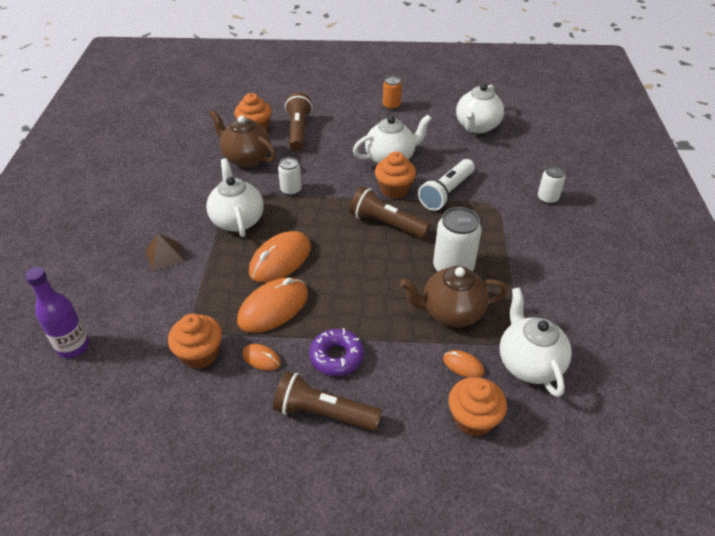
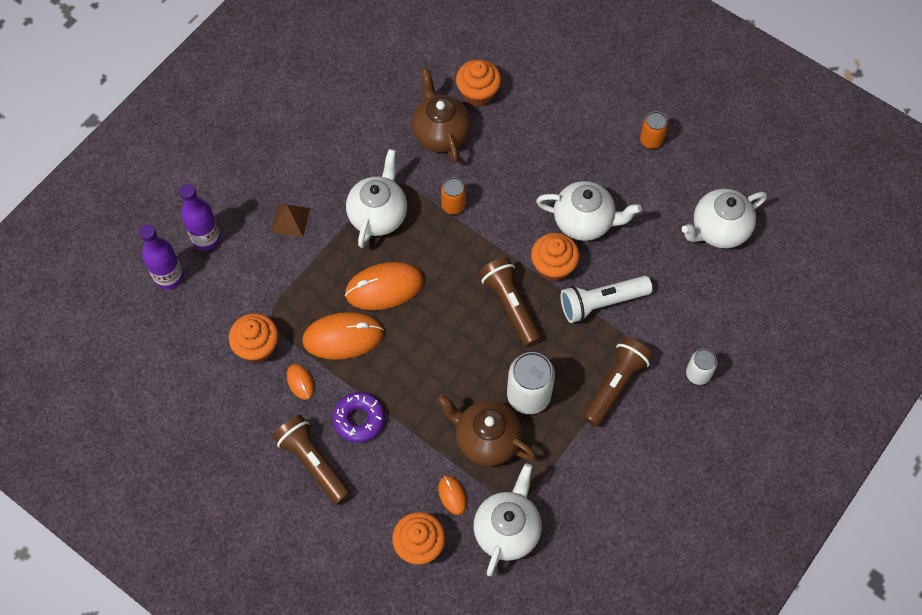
camera: 35 degrees right, 20 degrees up
(93, 302) = (206, 238): none -> purple bottle
(291, 190) = (453, 205): white can -> orange can
(298, 131) = (520, 123): brown flashlight -> brown flashlight (615, 385)

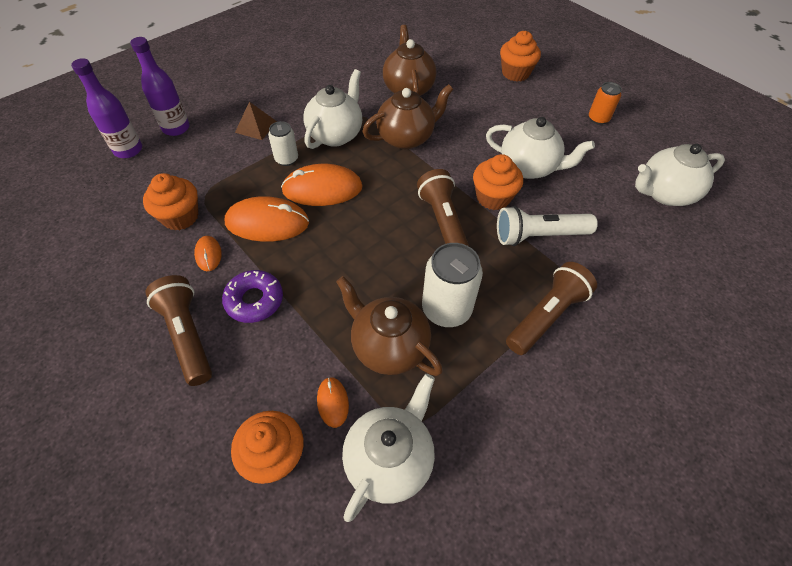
camera: 10 degrees right, 10 degrees down
(453, 205) = (406, 138): orange can -> brown teapot
(478, 93) = (447, 69): orange cupcake -> orange cupcake (515, 73)
(698, 374) = (643, 321): white can -> white can (286, 159)

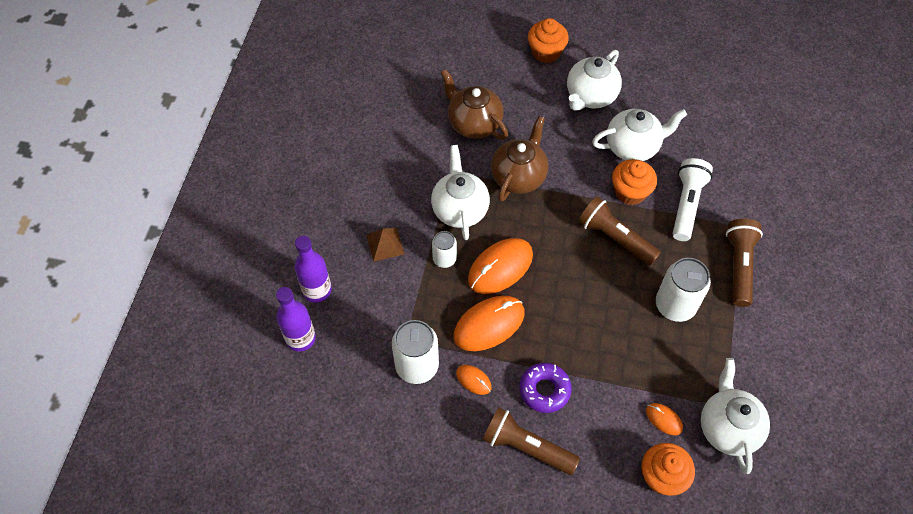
camera: 35 degrees left, 5 degrees up
(180, 217) = (417, 366): orange cupcake -> white can
(388, 346) = (663, 358): brown teapot -> none
(539, 235) = (686, 205): white flashlight -> white flashlight turned 150 degrees clockwise
(598, 119) = (646, 65): orange can -> none
(664, 193) = (740, 112): white teapot -> white teapot (590, 96)

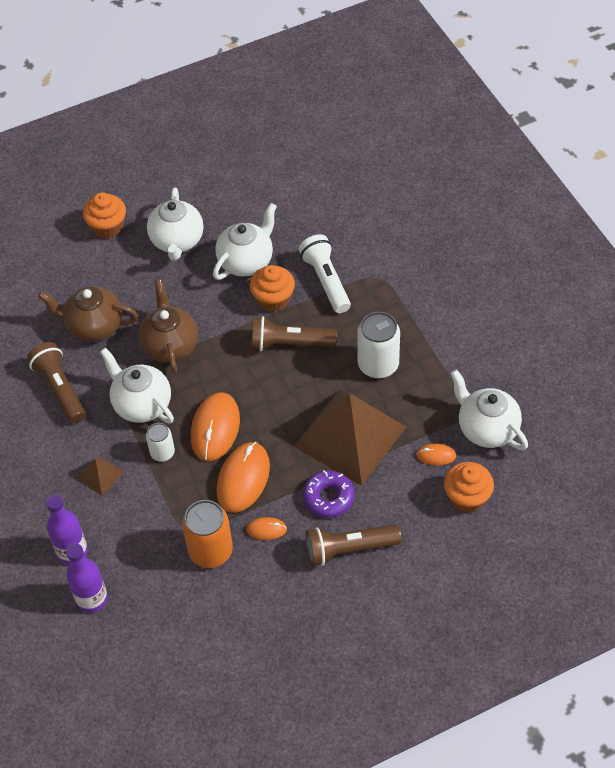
camera: 35 degrees left, 5 degrees down
(417, 366) = (210, 551): white can -> orange can
(603, 350) = (350, 436): none -> brown pyramid
(739, 266) = (403, 303): brown flashlight -> brown flashlight (60, 389)

